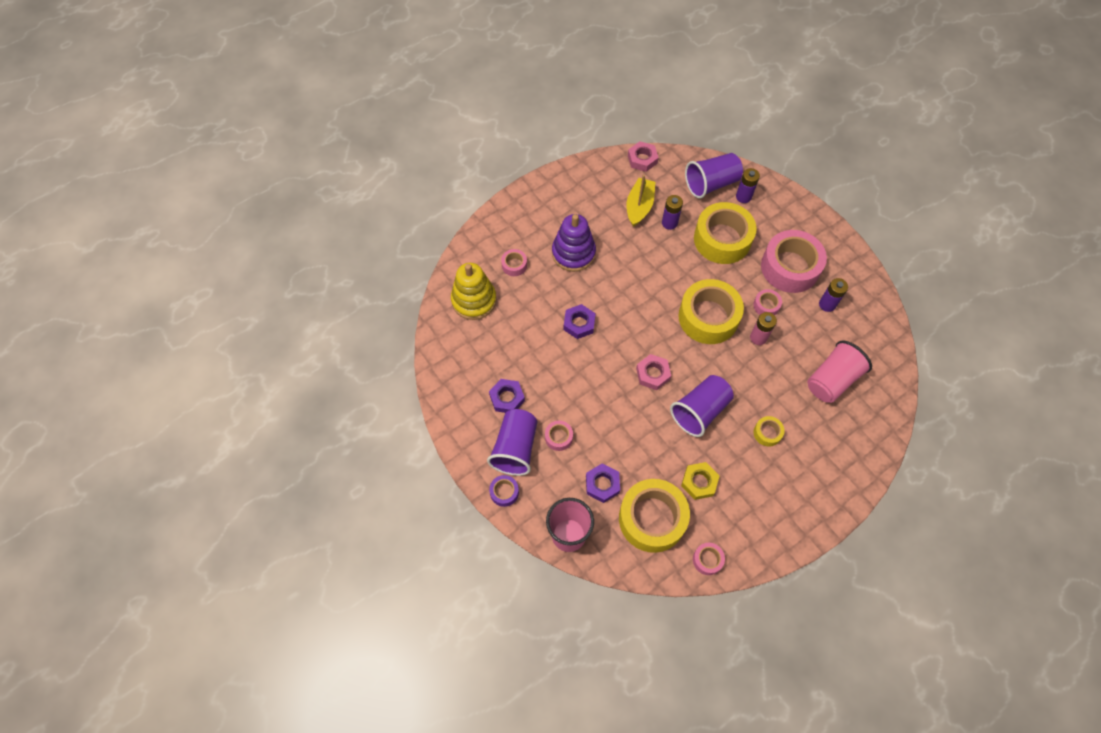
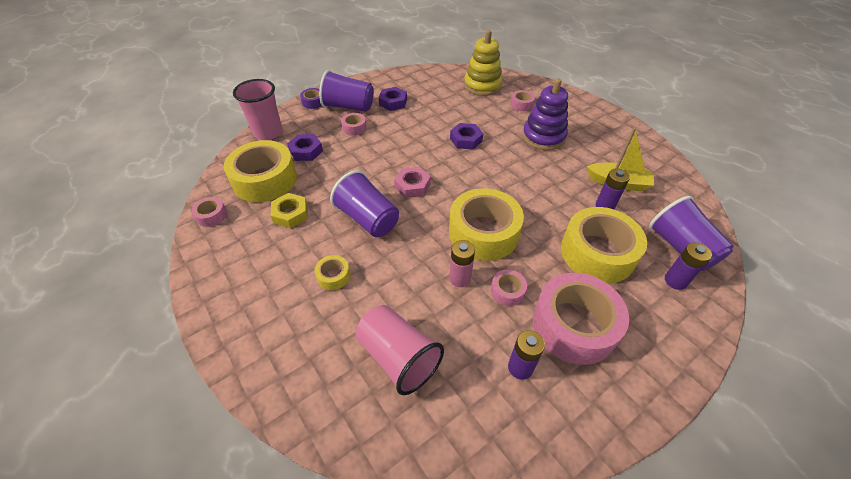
camera: 90 degrees right, 15 degrees down
(642, 159) = (686, 187): pink nut -> none

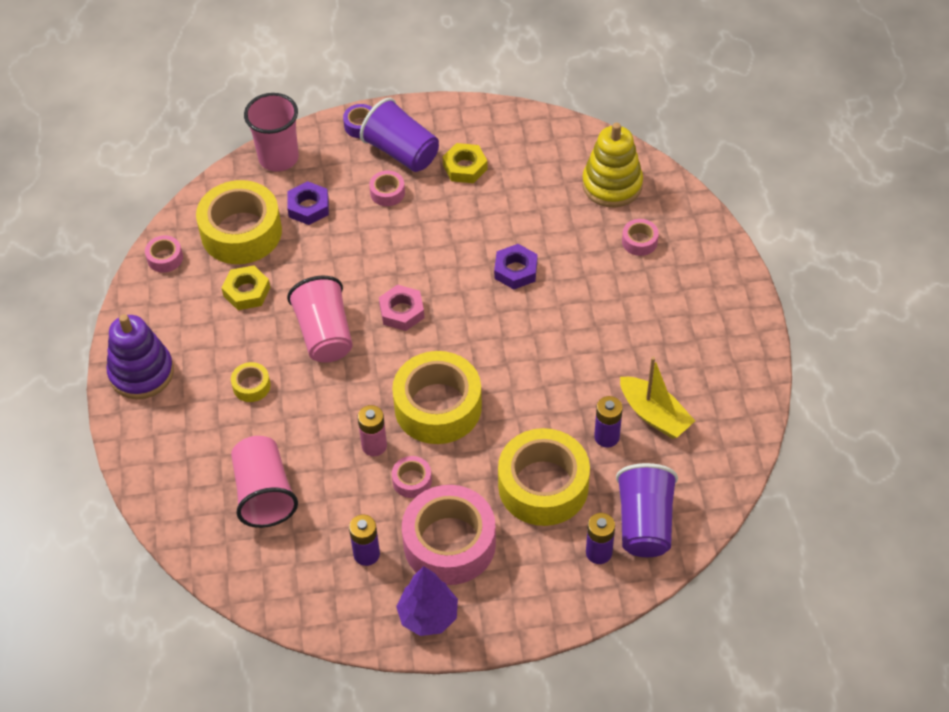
camera: 30 degrees right, 5 degrees up
(368, 219) = (324, 334): purple cup -> pink cup
(393, 102) = (465, 167): purple nut -> yellow nut
(543, 137) = (621, 308): purple stacking toy -> purple stacking toy (141, 373)
(612, 396) = (428, 616): none -> purple tree

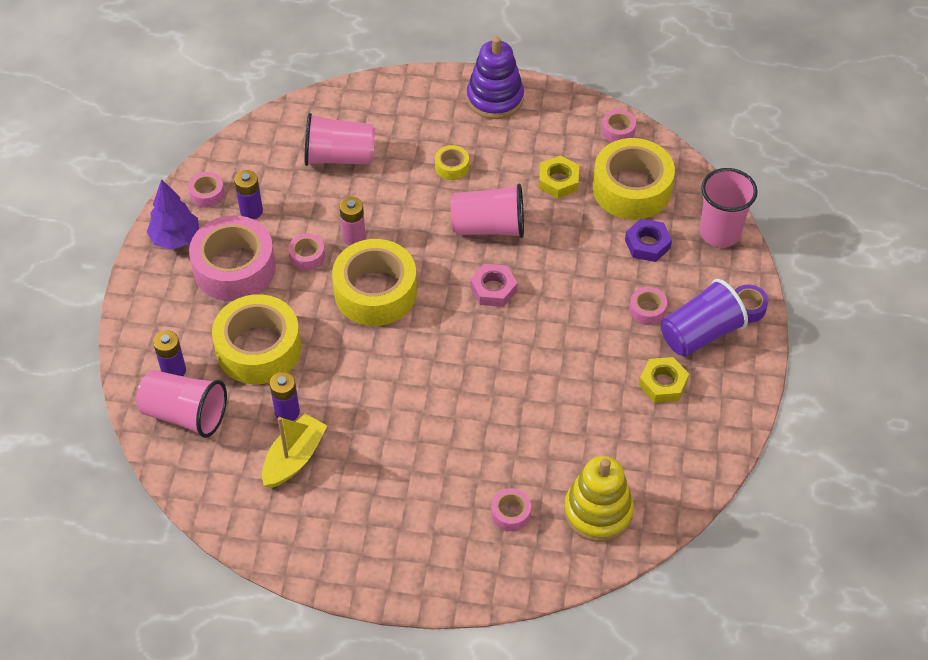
camera: 105 degrees right, 0 degrees up
(354, 608) = (207, 194): none -> pink tape
(515, 270) = (510, 392): purple nut -> none
(644, 523) = (185, 414): purple cup -> pink cup
(654, 415) = (294, 458): yellow boat -> yellow boat turned 150 degrees clockwise

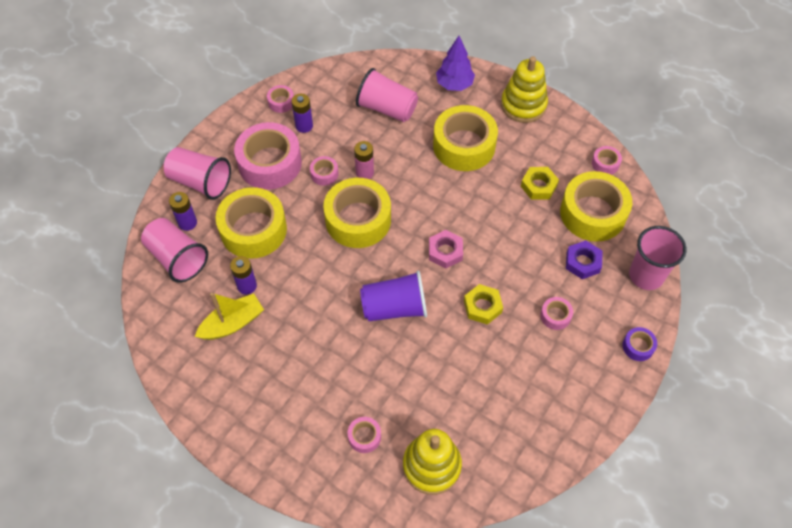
camera: 25 degrees right, 5 degrees up
(175, 239) = (242, 127): purple tree -> purple tree (454, 84)
(452, 167) = (464, 145): yellow tape -> yellow tape, size x2.29
(488, 227) = (467, 202): pink cup -> pink cup (200, 182)
(495, 98) = (523, 105): purple stacking toy -> yellow stacking toy
(663, 383) = (537, 381): yellow nut -> yellow nut (482, 306)
(700, 334) = (588, 352): purple cup -> purple cup (394, 308)

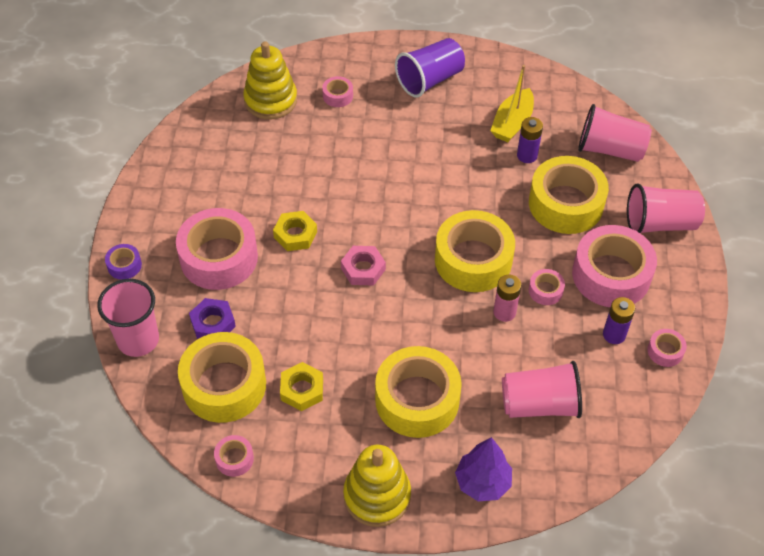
camera: 150 degrees right, 5 degrees down
(187, 223) = (632, 182): purple battery -> none
(394, 308) = (378, 197): purple cup -> purple cup (430, 80)
(555, 316) = (219, 257): pink tape -> pink tape, size x2.29

